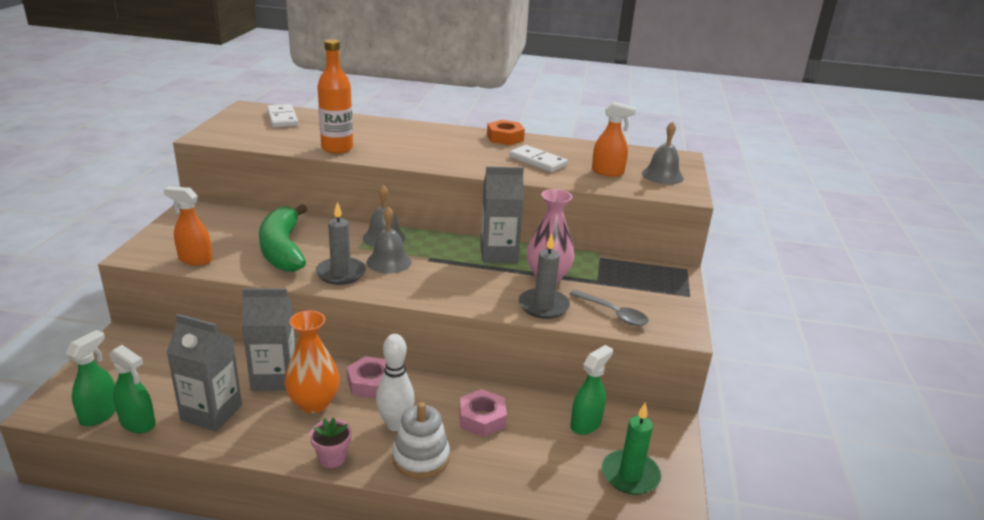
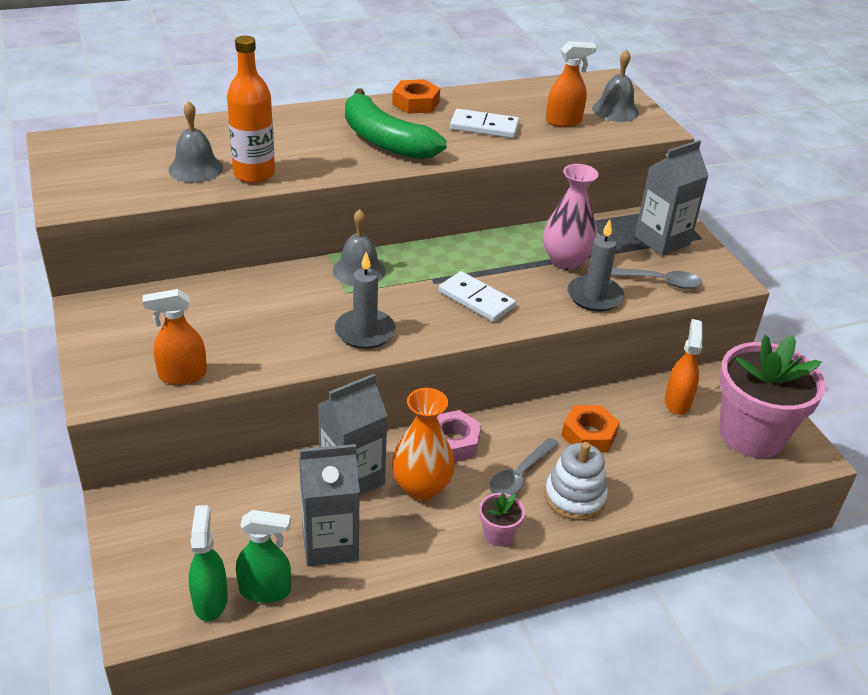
camera: 30 degrees left, 10 degrees up
(282, 118) = (128, 146): white domino -> white domino (476, 299)
(283, 249) = (267, 325): green banana -> green banana (385, 141)
(389, 261) = (397, 299): grey bell -> grey bell (196, 168)
(395, 424) = (520, 475): white bowling pin -> grey spoon
(482, 418) = (589, 435): pink nut -> orange nut
(498, 254) = (494, 250): grey carton -> grey carton (662, 240)
(586, 424) = (677, 402): green spray bottle -> orange spray bottle
(630, 475) = (751, 435): green candle -> pink flower pot

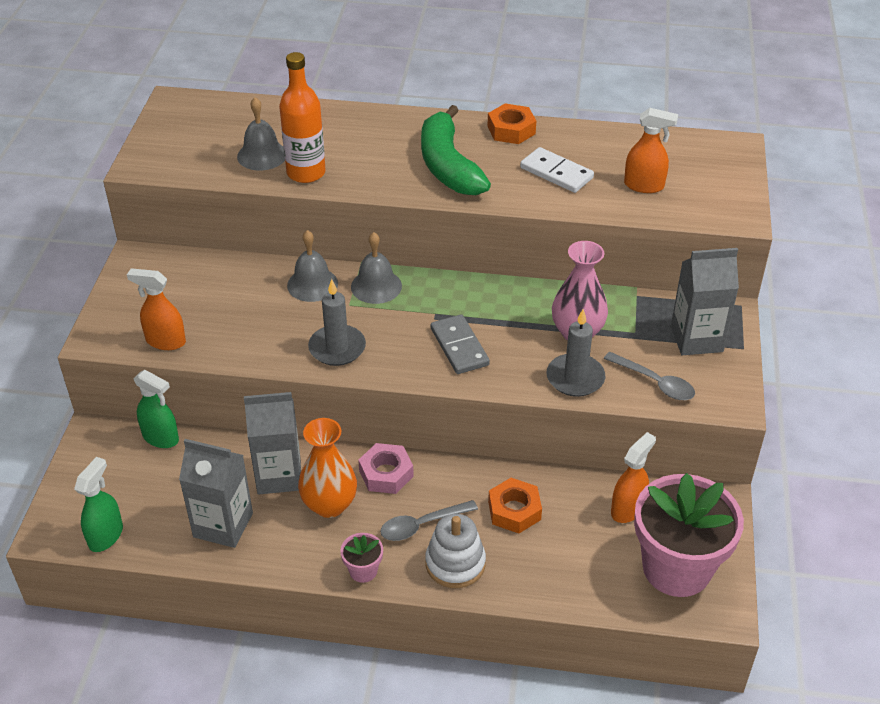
camera: 30 degrees right, 5 degrees up
(265, 590) = (150, 544): green spray bottle -> green spray bottle (161, 438)
(476, 299) = (459, 347): white domino -> grey domino
(615, 110) = (712, 185): grey bell -> grey bell (312, 284)

